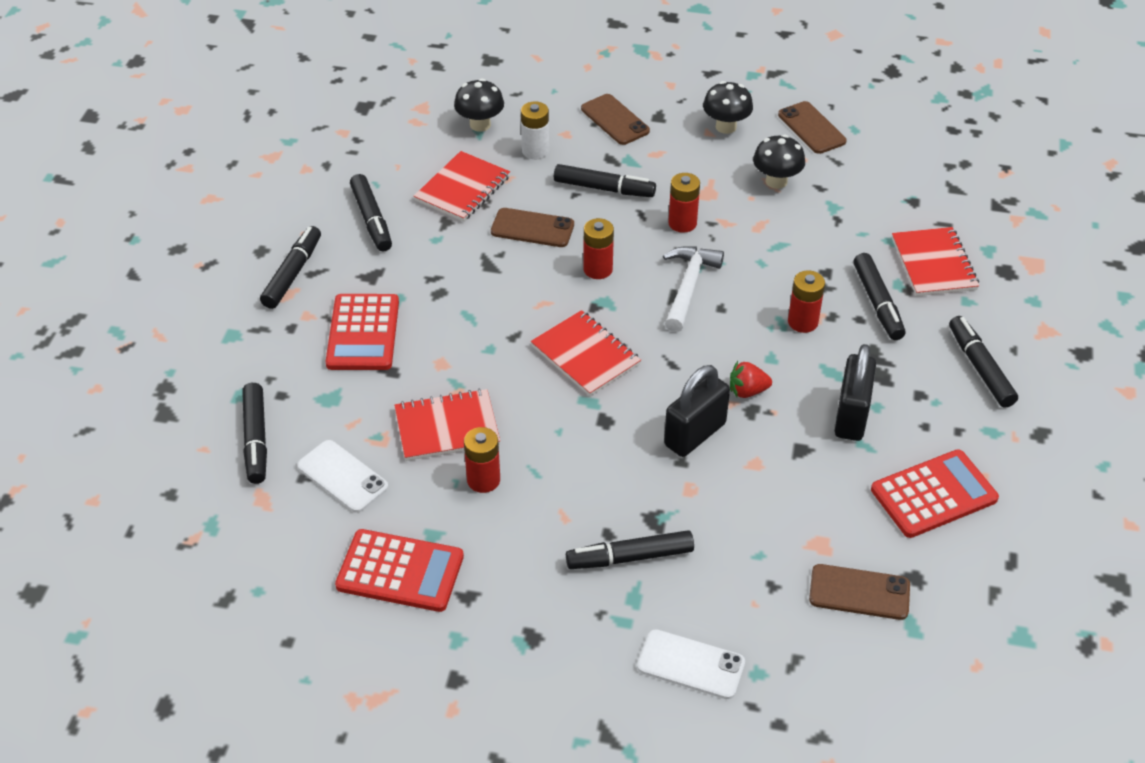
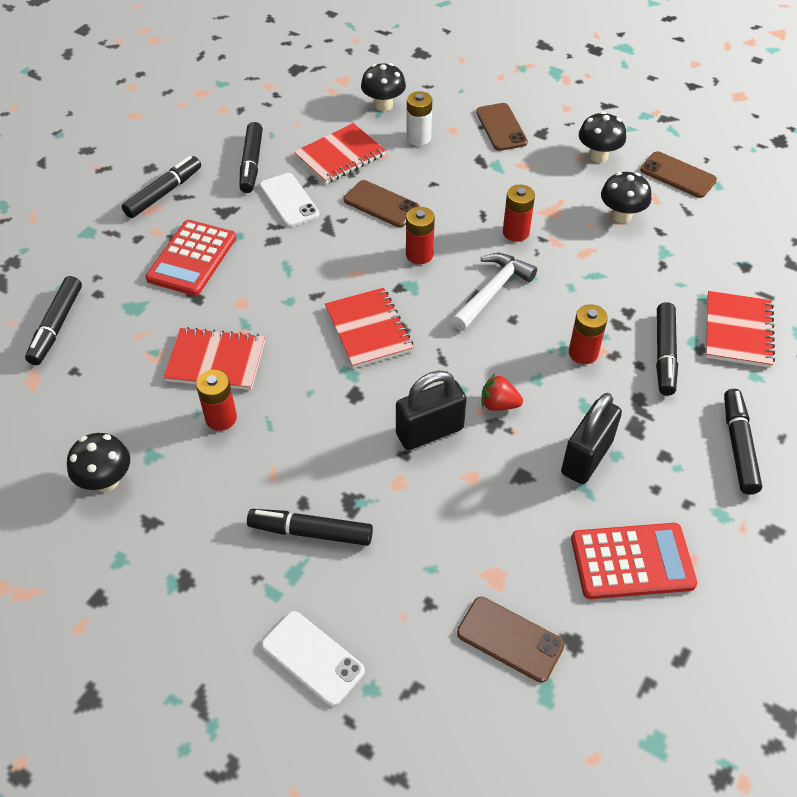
camera: 20 degrees right, 5 degrees up
(343, 476) = (107, 379): white phone -> white phone (289, 200)
(400, 571) = (106, 480): red calculator -> black mushroom
(604, 188) = (461, 185): black marker -> none
(811, 128) = (677, 175): brown phone -> brown phone turned 45 degrees counterclockwise

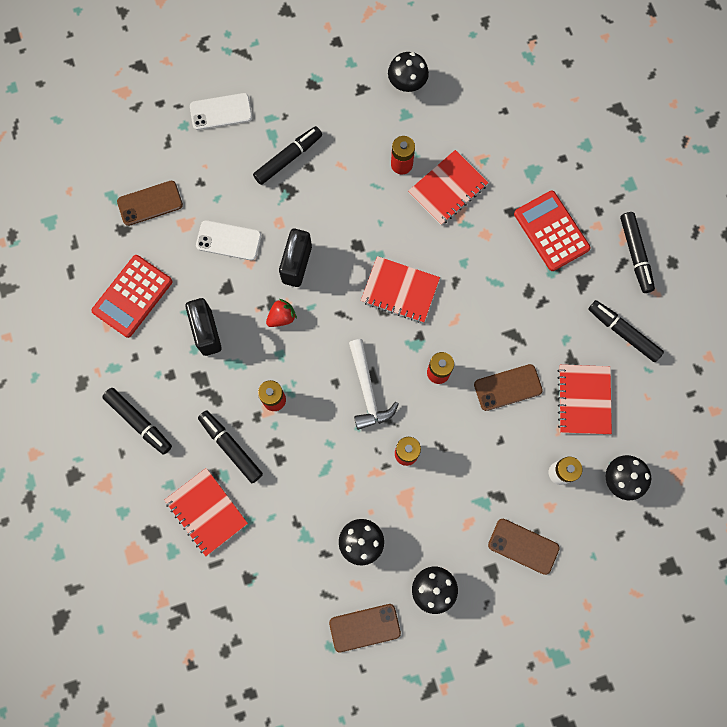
camera: 130 degrees right, 25 degrees up
(56, 326) = (551, 120): black marker -> none
(289, 200) = (561, 330): white phone -> white phone (228, 240)

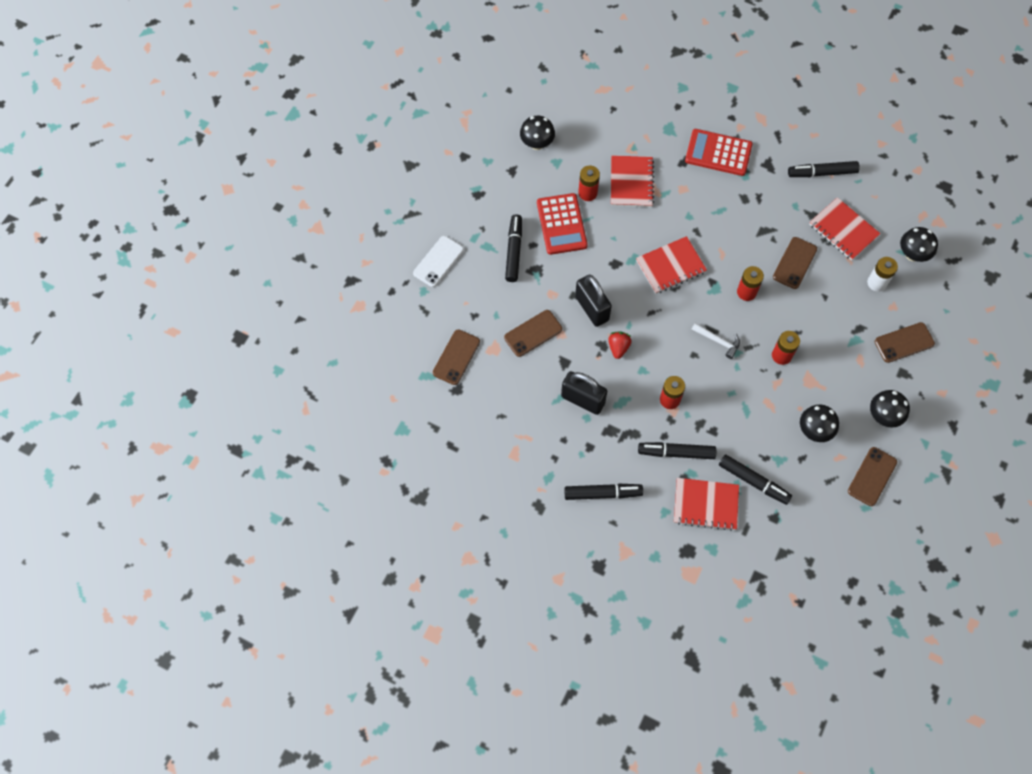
camera: 45 degrees left, 10 degrees down
(132, 296) = (510, 423): red calculator -> red calculator (561, 224)
(228, 240) = (533, 333): white phone -> brown phone
(367, 390) = (718, 341): white hammer -> white hammer, size x0.66
(635, 254) = (779, 124): black marker -> black marker (753, 482)

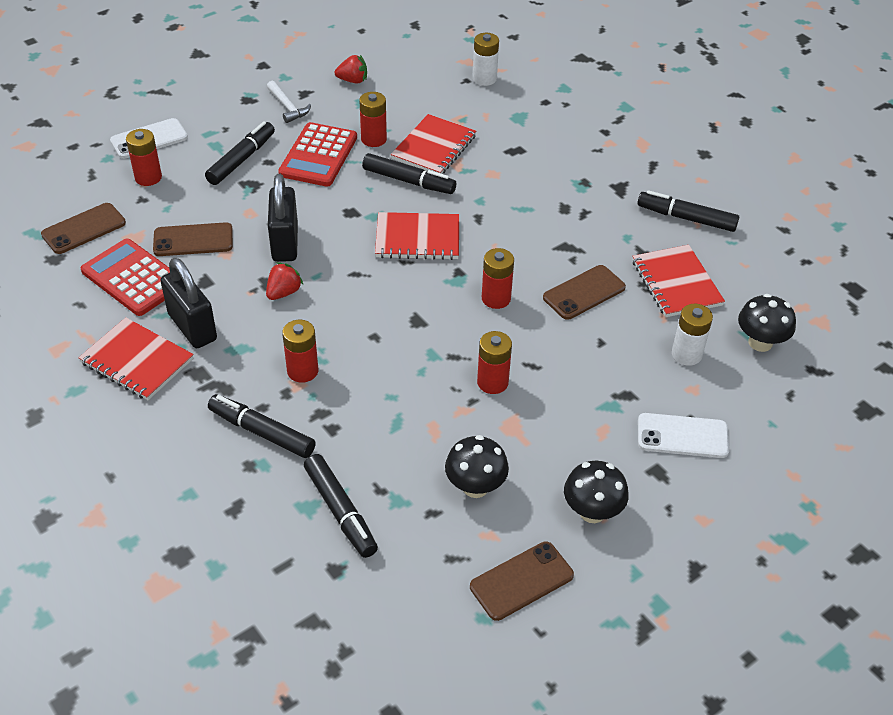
camera: 25 degrees right, 20 degrees down
(464, 295) = (148, 177): none -> red battery
(537, 143) = (353, 80): black mushroom -> red strawberry
(603, 494) = (126, 437): black marker -> black marker (408, 181)
(624, 102) = (484, 79): none -> white battery
(705, 504) = (251, 510): red notebook -> red notebook (137, 361)
(718, 153) = (563, 156): red calculator -> red calculator (133, 278)
(718, 341) = (418, 334): white hammer -> white hammer (287, 107)
(904, 343) = (682, 436): brown phone -> white phone

